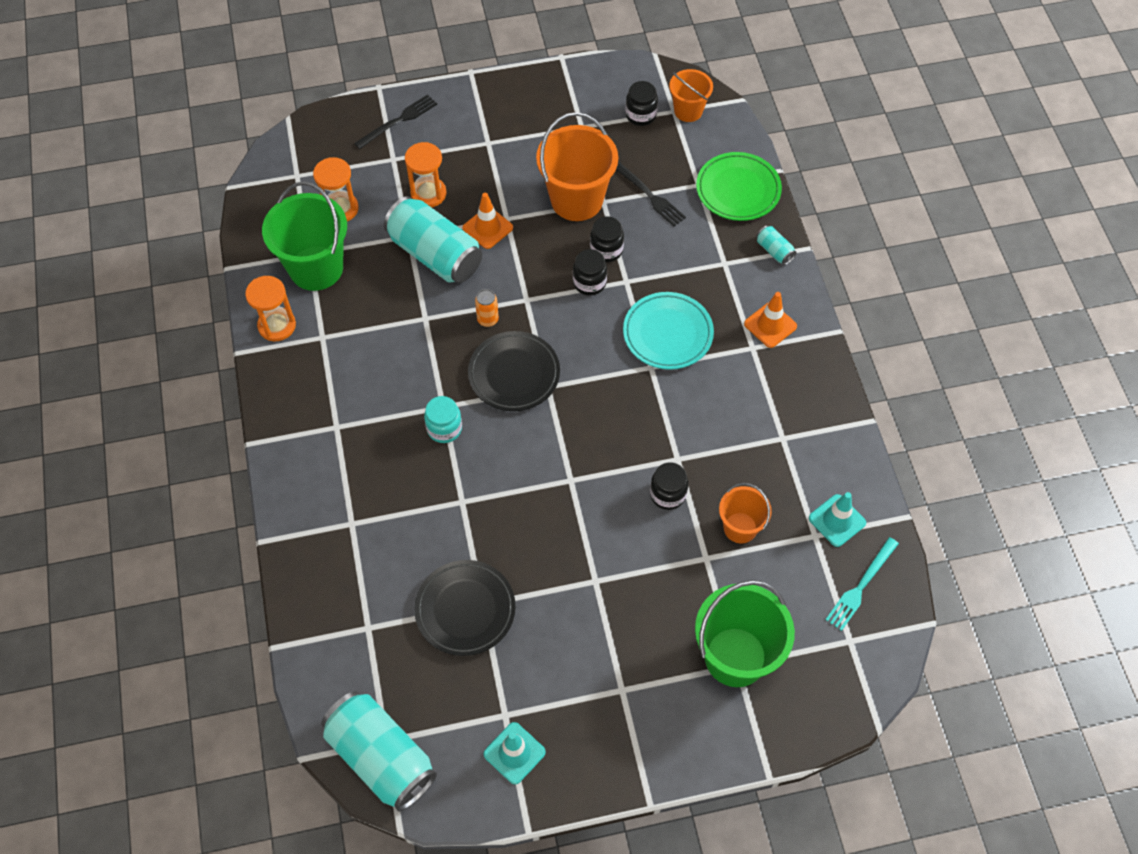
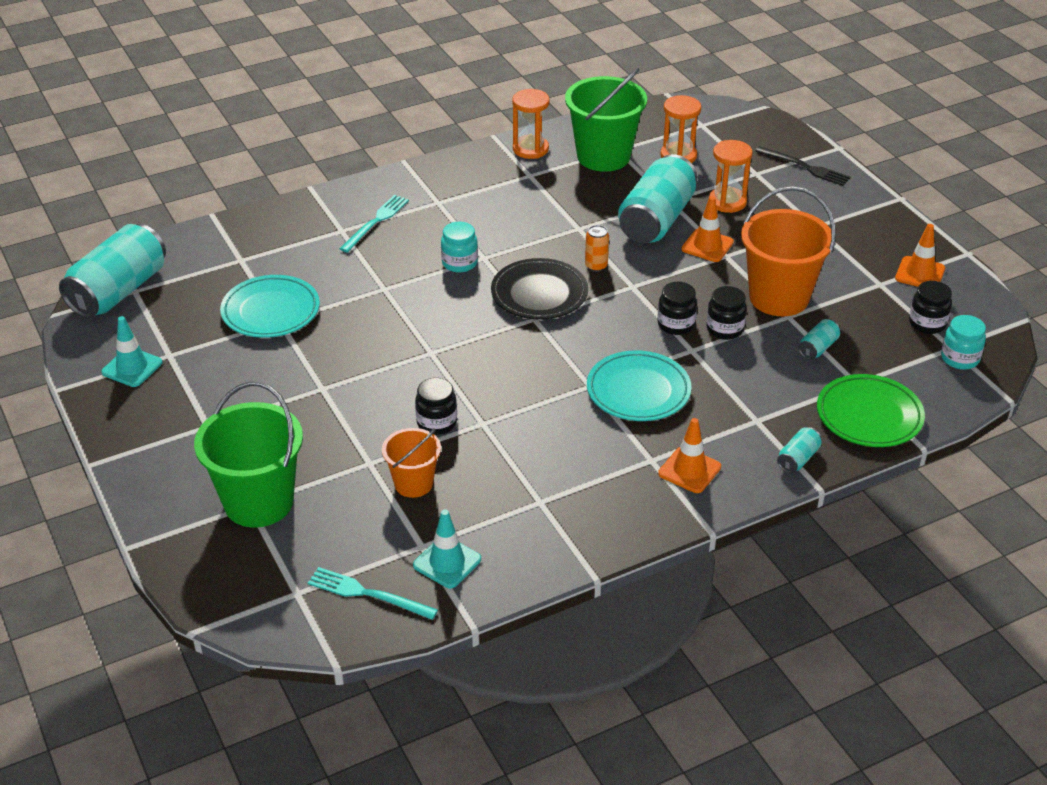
camera: 75 degrees right, 20 degrees down
(349, 489) = (376, 222): none -> turquoise fork
(465, 610) = (271, 311): black plate -> turquoise plate
(577, 96) = (920, 273): none -> orange traffic cone
(649, 195) = (818, 348): black fork -> turquoise can
(688, 111) = (960, 358): orange bucket -> turquoise jar

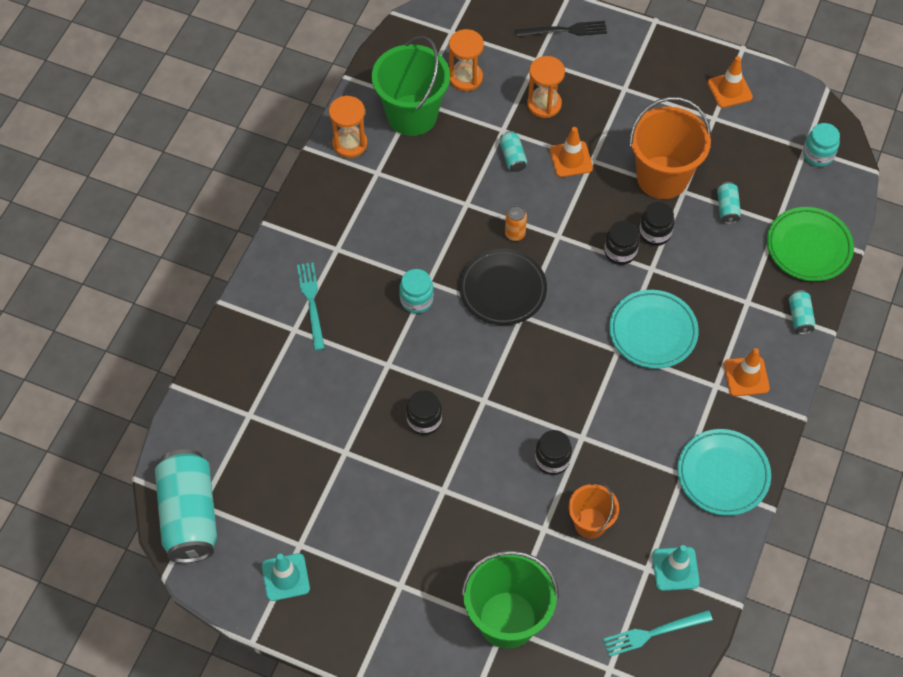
camera: 40 degrees left, 20 degrees up
(271, 311) = (329, 448): turquoise plate -> turquoise plate (723, 474)
(656, 220) = (513, 157): turquoise can -> turquoise can, size x0.43
(927, 323) = (773, 136): black jar -> black jar (424, 420)

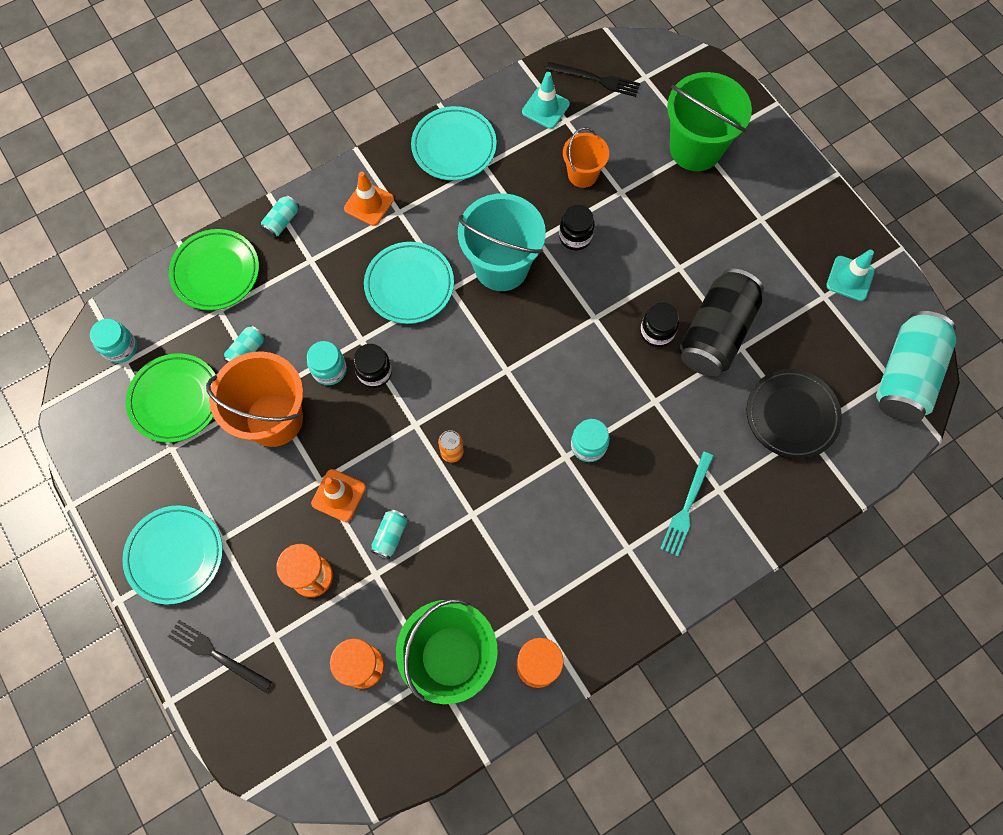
camera: 145 degrees left, 10 degrees up
(374, 451) = (716, 333): none -> black can
(502, 290) = (505, 405): black plate -> black plate (791, 415)
(593, 394) = (501, 266): none -> turquoise bucket
(645, 63) = (175, 555): none -> turquoise plate
(653, 633) = (596, 79): turquoise fork -> black fork
(655, 233) = (329, 370): black jar -> turquoise jar
(729, 90) = (128, 467): orange traffic cone -> none
(743, 147) = (175, 399): none -> green plate

